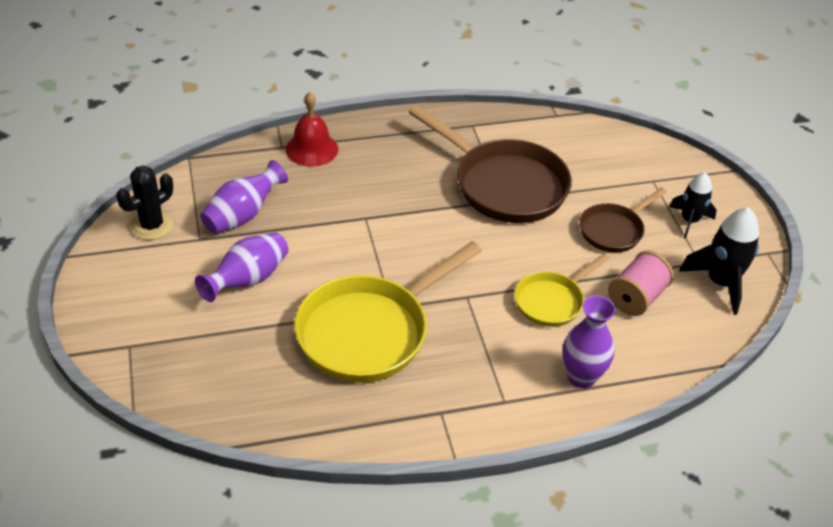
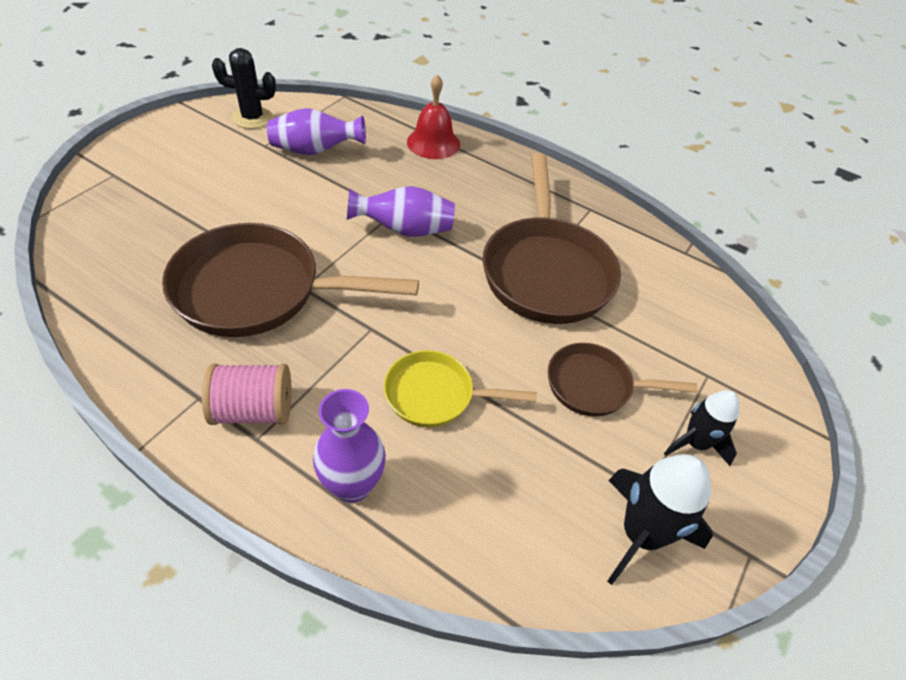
camera: 45 degrees right, 5 degrees up
(248, 280) = (246, 191): purple vase -> purple vase (405, 230)
(369, 331) = (258, 290): yellow pan -> brown pan
(636, 297) = (522, 465): pink spool -> pink spool (253, 410)

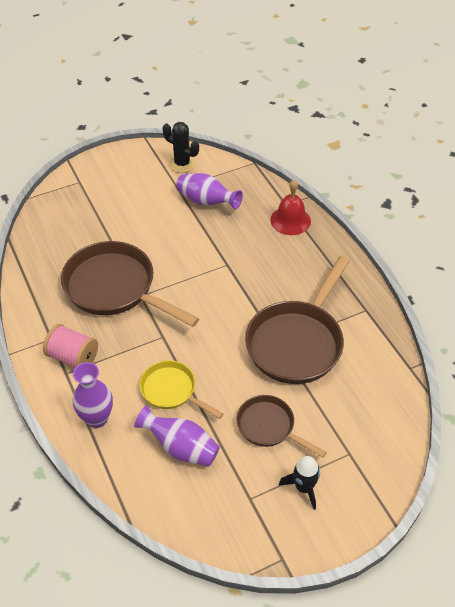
camera: 35 degrees right, 0 degrees up
(405, 230) = (225, 279): purple vase -> purple vase (181, 447)
(641, 534) = (228, 517): black rocket -> none

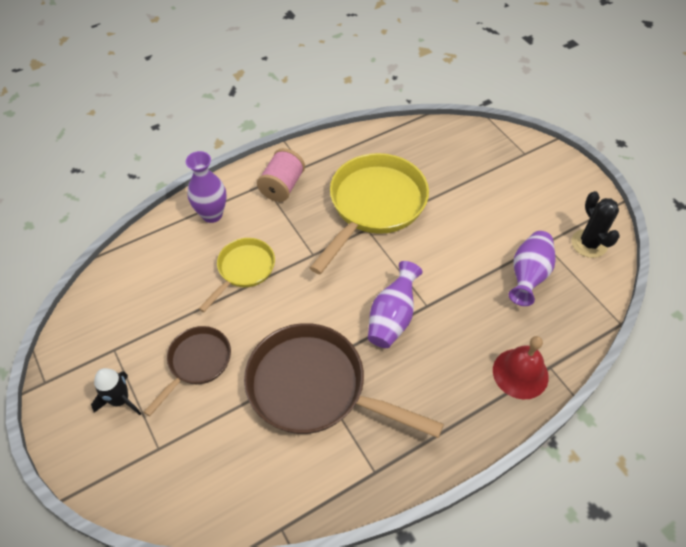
camera: 85 degrees right, 5 degrees up
(115, 288) = (374, 206): brown pan -> yellow pan
(181, 447) = (176, 285): purple vase -> purple vase (392, 318)
(182, 164) = (589, 244): black cactus -> black cactus turned 45 degrees counterclockwise

